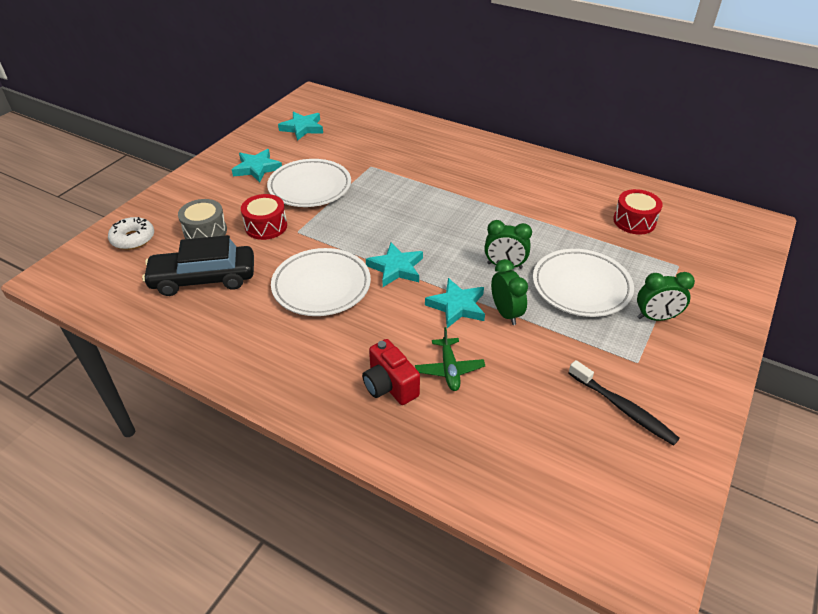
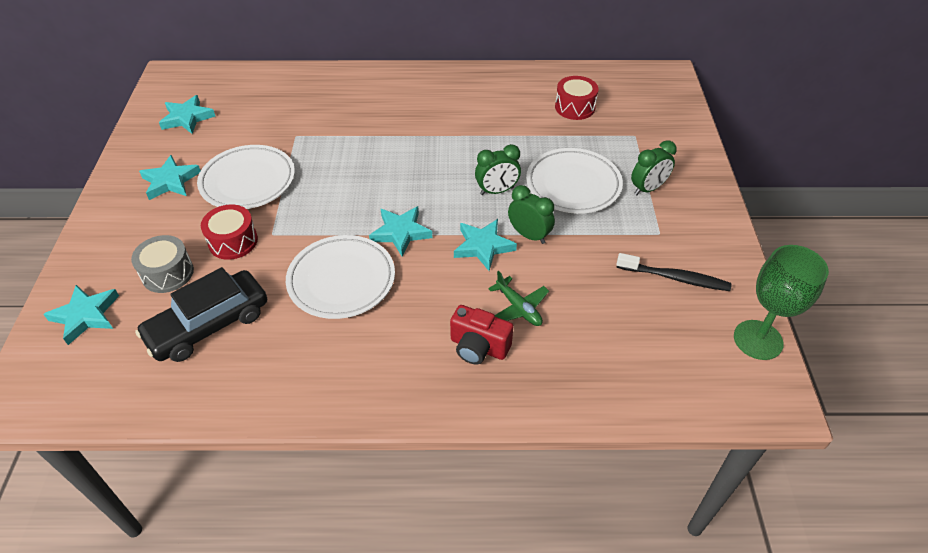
camera: 30 degrees left, 5 degrees up
(133, 239) = (86, 315): white donut -> turquoise star
(671, 506) = (758, 340): none -> green goblet

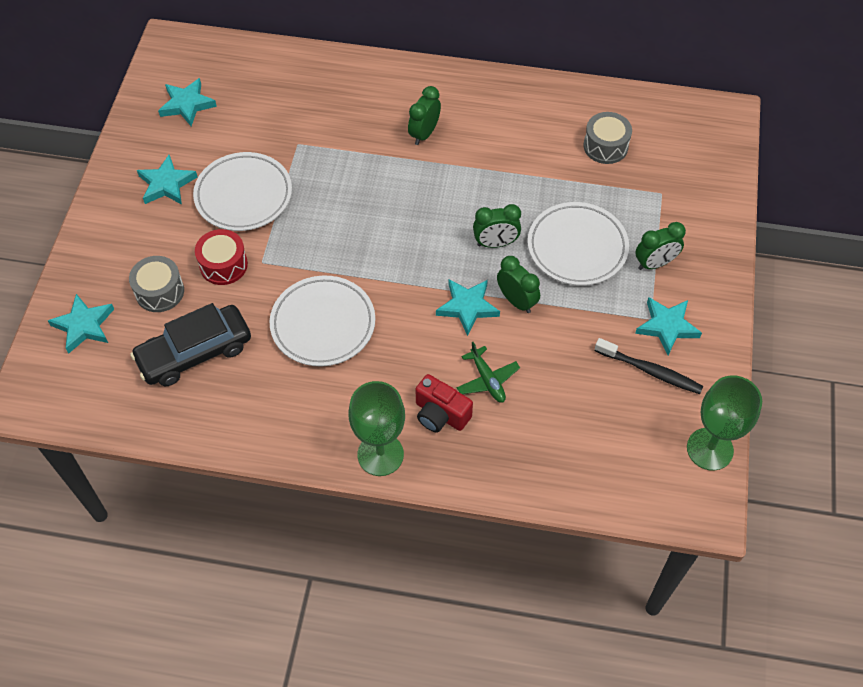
camera: 10 degrees right, 10 degrees up
(401, 232) = (388, 279): turquoise star -> turquoise star (667, 327)
(411, 116) = (424, 134): none -> green clock
(423, 396) = (380, 454): none -> green goblet
(575, 107) = (605, 146): red drum -> grey drum

